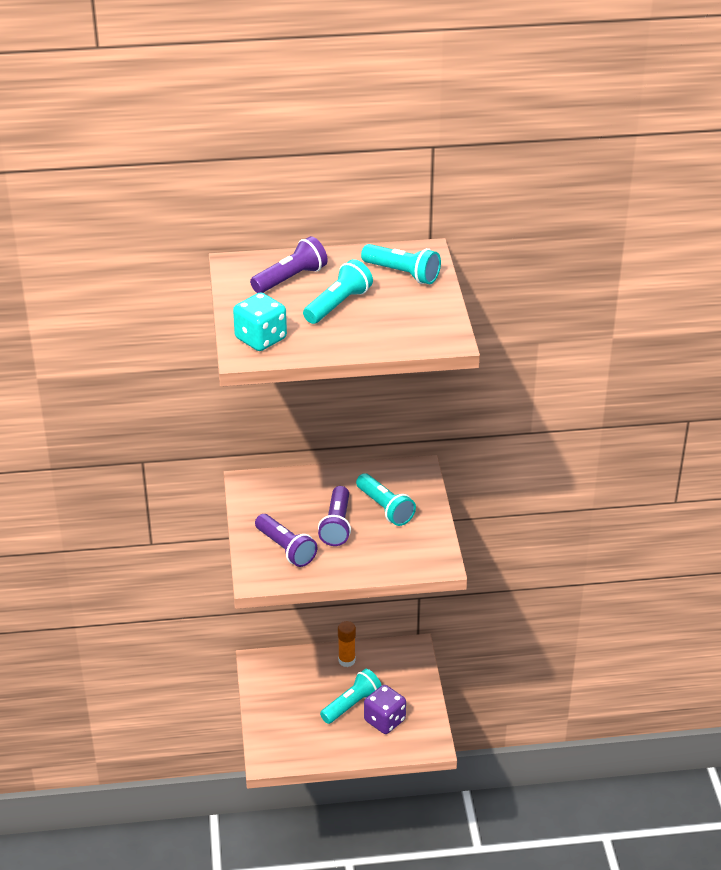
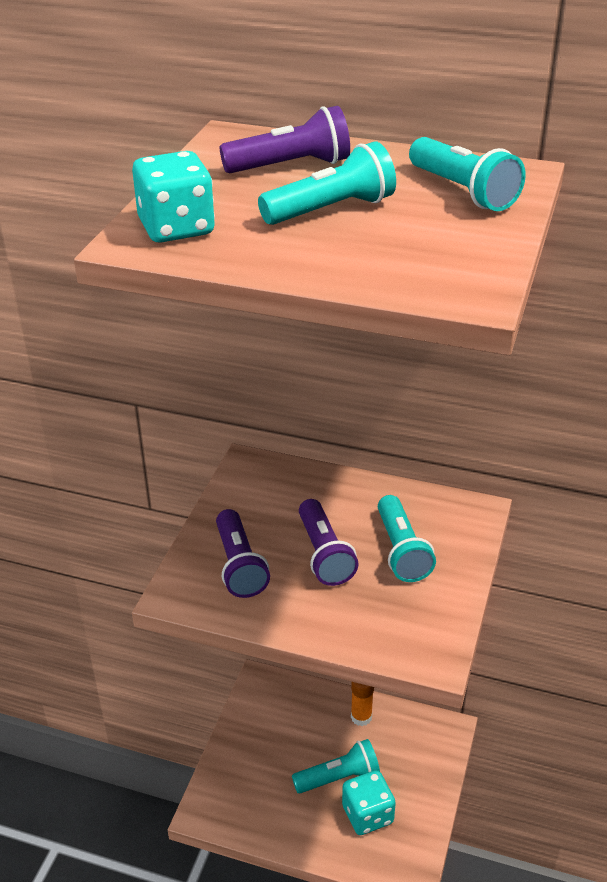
camera: 25 degrees right, 0 degrees up
(336, 525) = (324, 554): purple flashlight -> purple flashlight turned 45 degrees counterclockwise
(384, 720) = (367, 814): purple dice -> turquoise dice

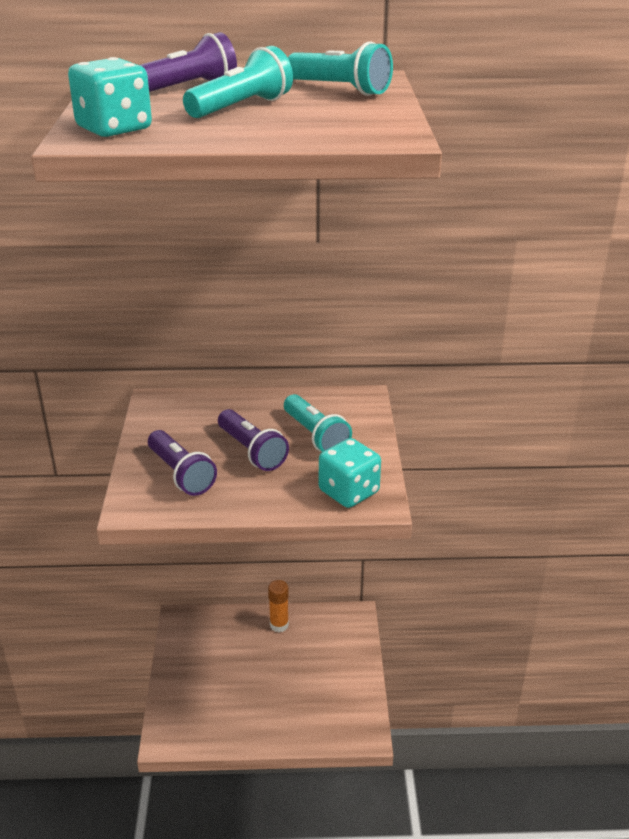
camera: 20 degrees left, 5 degrees down
(339, 777) = (277, 676): turquoise flashlight -> none
(367, 814) = (312, 698): turquoise dice -> turquoise dice (349, 492)

